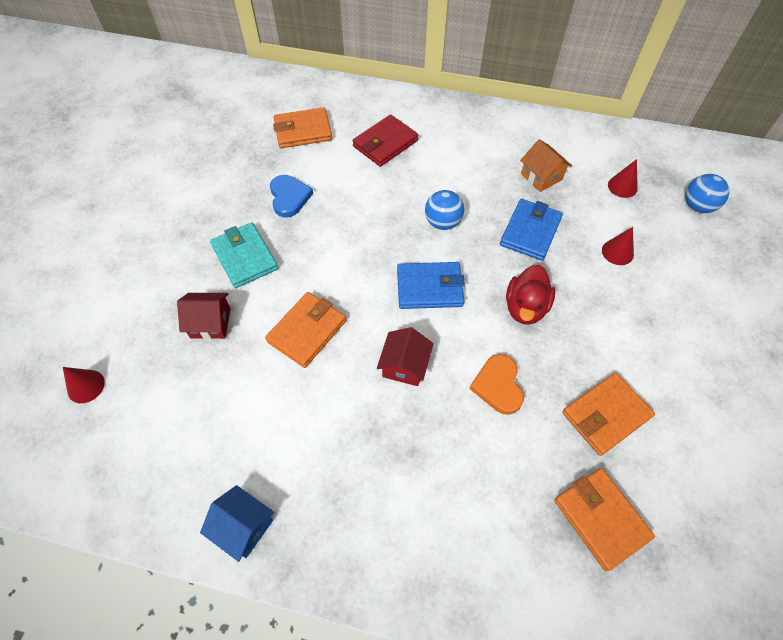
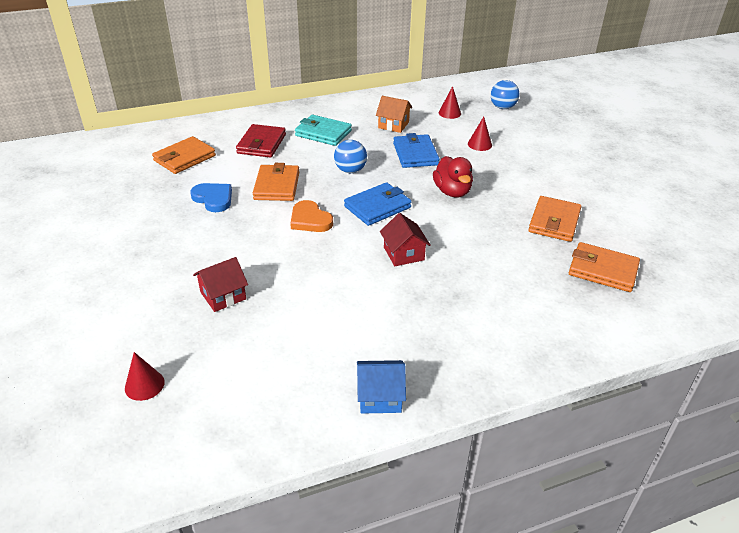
camera: 35 degrees left, 20 degrees down
(245, 257) = (212, 246): turquoise wallet -> turquoise wallet (323, 133)
(307, 331) = (310, 266): orange wallet -> orange wallet (277, 186)
(498, 385) = (476, 236): orange heart -> orange heart (310, 220)

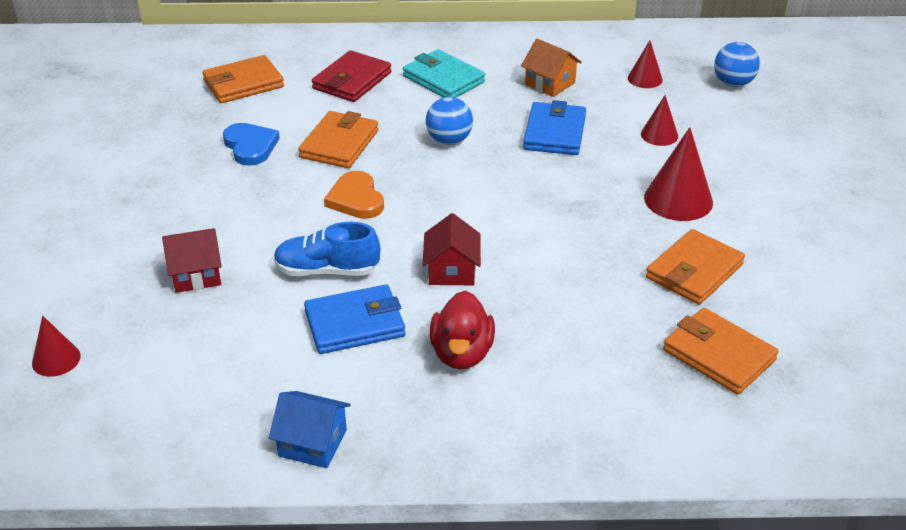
camera: 20 degrees right, 0 degrees up
(318, 272) = (327, 270): none -> blue shoe
(377, 207) = (455, 199): blue wallet -> blue wallet (355, 324)
(452, 192) = (573, 198): red duck -> red duck (462, 353)
(516, 180) = (678, 200): none -> red cone

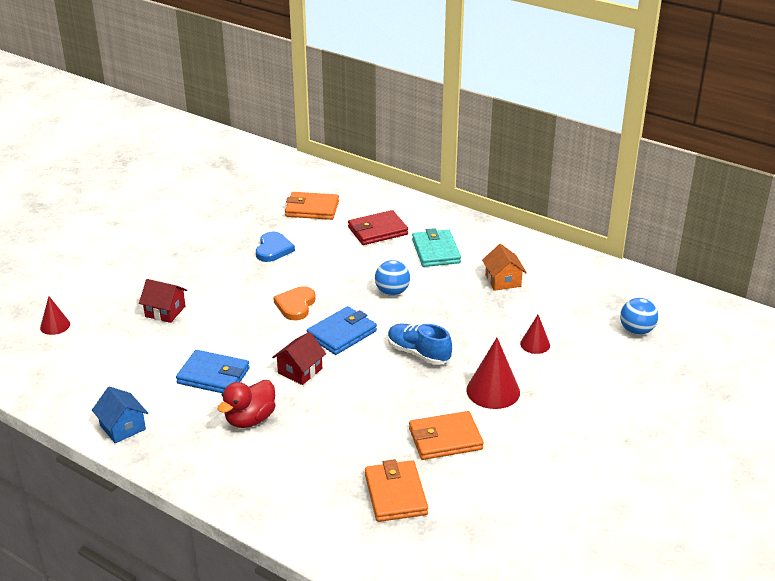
camera: 35 degrees right, 5 degrees down
(327, 270) = (233, 339): blue shoe -> blue shoe (418, 353)
(339, 144) = (324, 268): orange wallet -> none
(554, 133) = (465, 314): blue wallet -> blue wallet (342, 334)
(645, 79) = (574, 303): red cone -> none

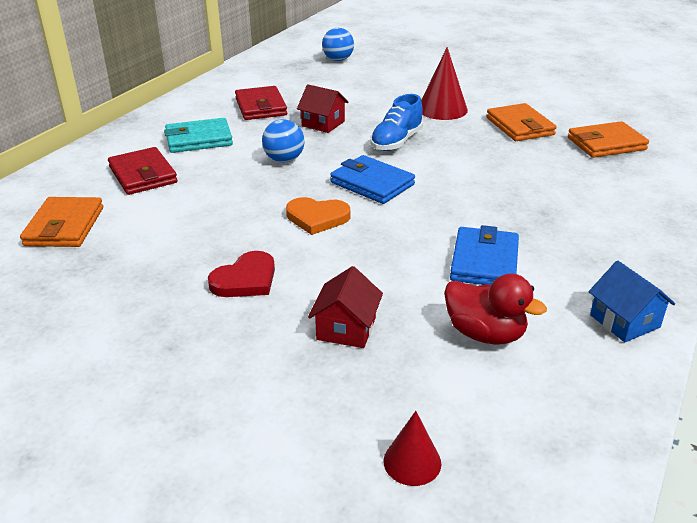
camera: 95 degrees left, 0 degrees up
(122, 427) = (624, 321): blue house -> blue house turned 75 degrees counterclockwise
(229, 276) = (245, 279): none -> red heart
(250, 419) = (551, 226): red duck -> red duck (485, 334)
(273, 249) = (174, 248): blue heart -> none
(300, 371) = (450, 203): red house -> red house (323, 124)
(503, 281) = (261, 107): orange house -> red wallet
(535, 344) = (366, 94): red cone -> none

